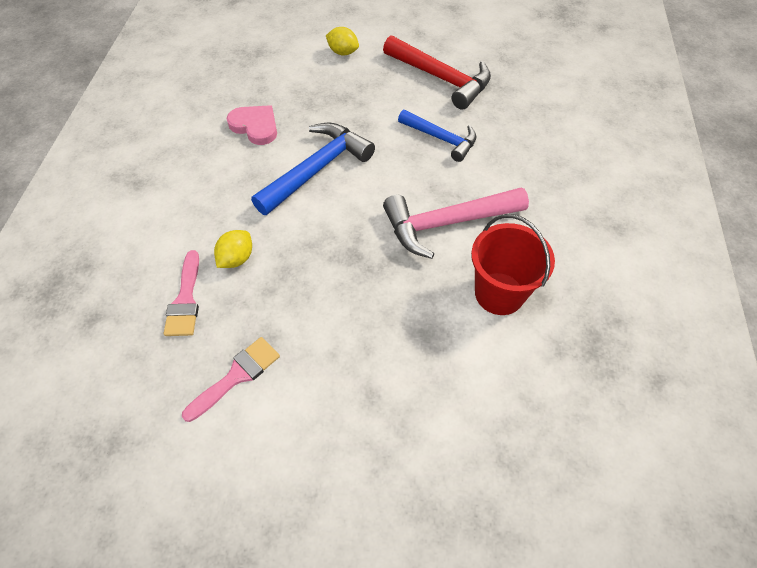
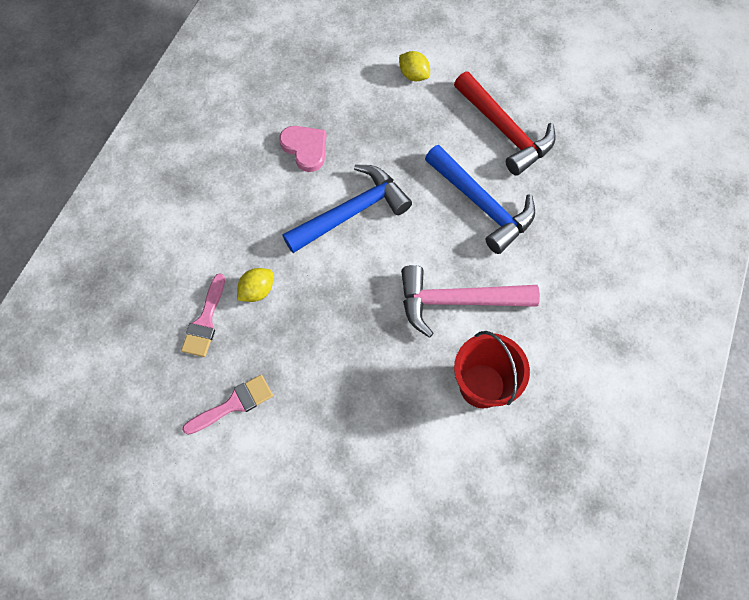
camera: 15 degrees right, 10 degrees up
(441, 138) = (481, 204): blue hammer -> blue hammer, size x1.53

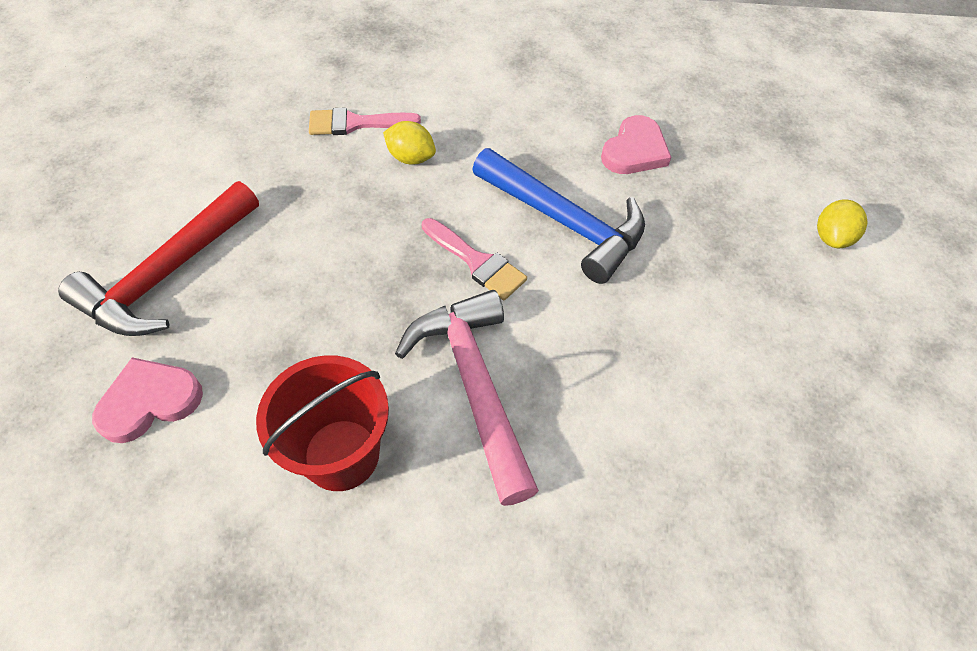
camera: 70 degrees right, 10 degrees down
(233, 404) = (255, 176): pink brush -> pink brush (476, 262)
(413, 497) = (150, 401): none -> pink heart
(481, 204) = (658, 381): blue hammer -> none
(504, 130) = (816, 384): red hammer -> red hammer (168, 274)

